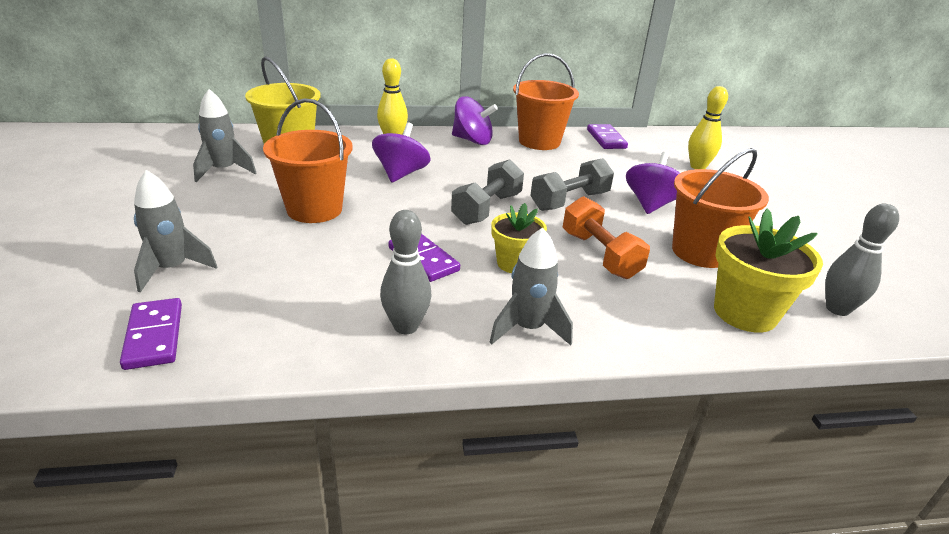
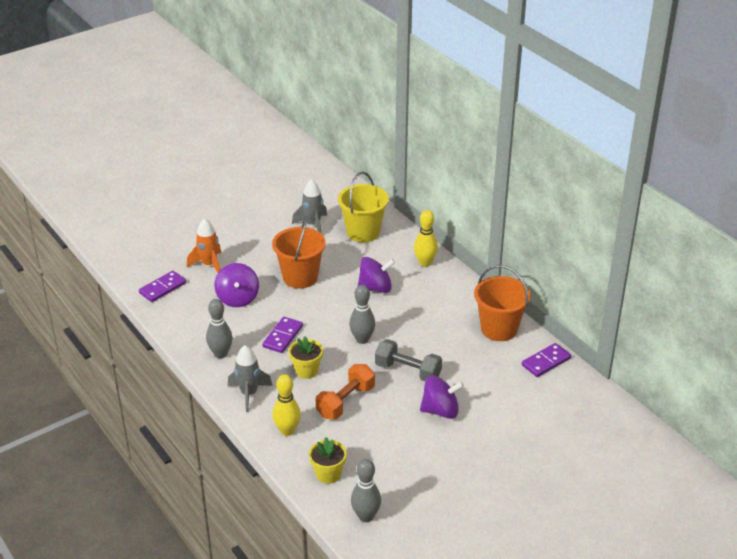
camera: 65 degrees right, 5 degrees up
(172, 269) = (209, 265): grey rocket -> orange rocket
(472, 140) = (463, 297): purple spinning top -> purple spinning top (238, 298)
(487, 209) = (362, 339): grey dumbbell -> grey bowling pin
(698, 167) = (541, 424): yellow bowling pin -> yellow bowling pin (287, 431)
(700, 252) = (389, 446): orange bucket -> none
(745, 313) = (328, 474): yellow flower pot -> yellow flower pot, size x0.63

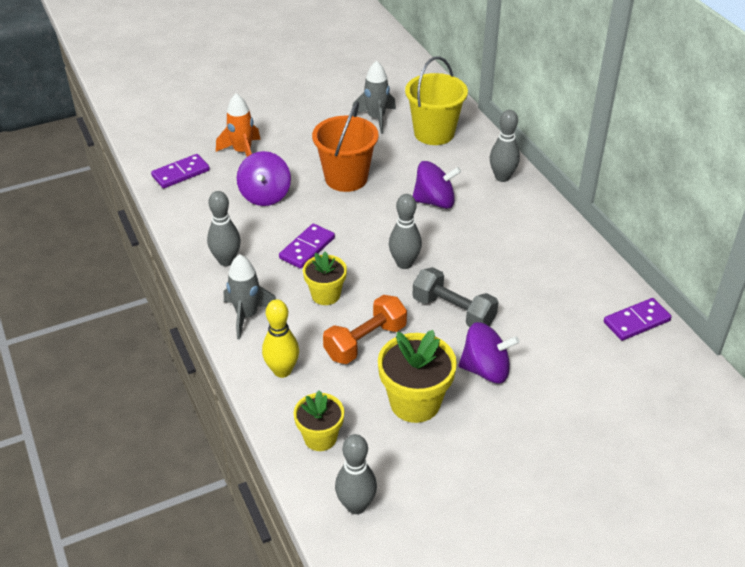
camera: 10 degrees right, 5 degrees up
(393, 440) = (415, 402): none -> yellow flower pot
(425, 263) = (502, 177): yellow bowling pin -> grey bowling pin
(499, 329) = (581, 270): orange bucket -> none

